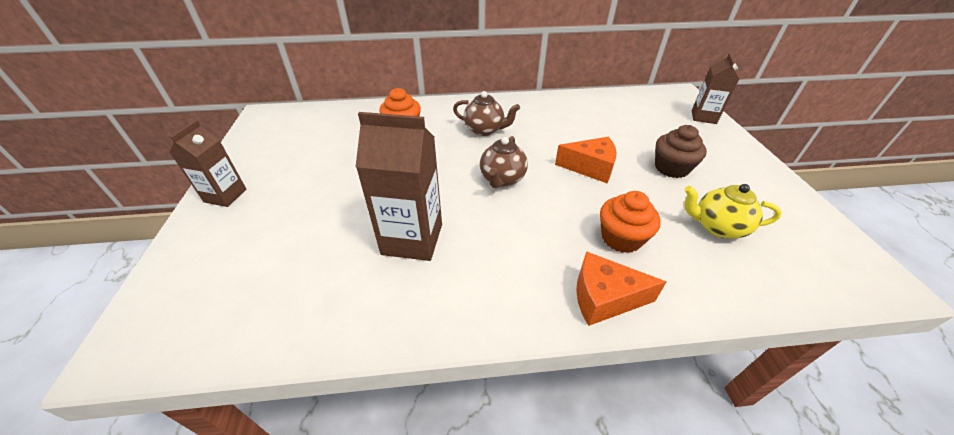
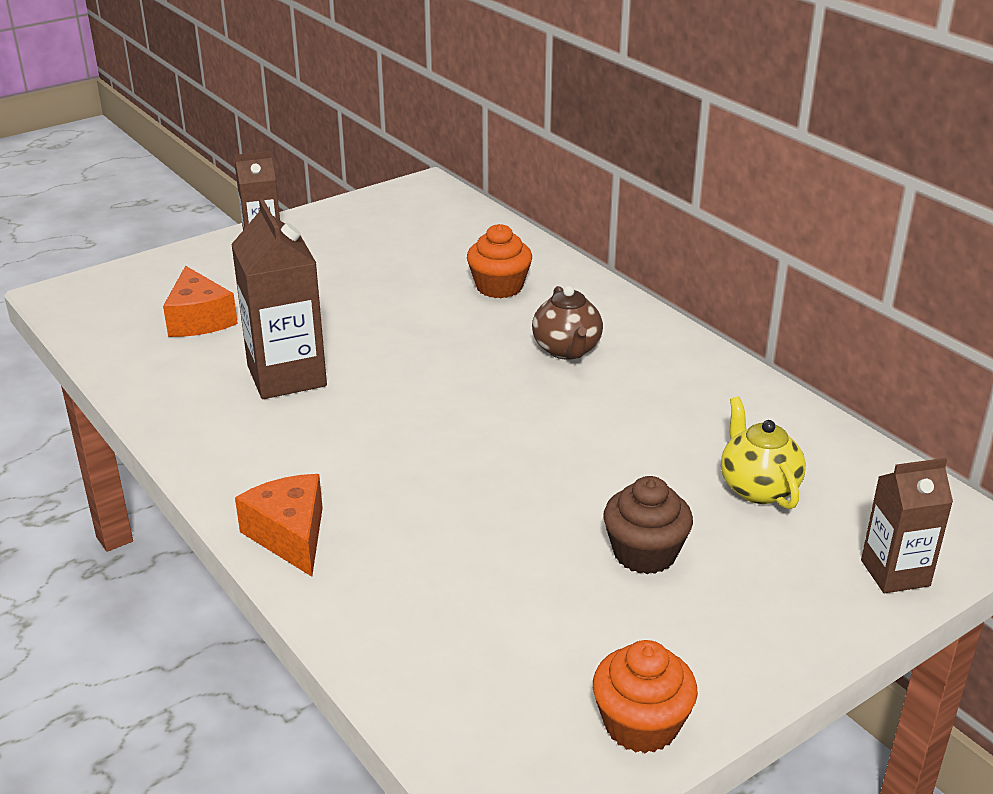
camera: 60 degrees right, 10 degrees down
(502, 179) = (456, 401): brown teapot -> none
(590, 167) = (561, 469): orange cheese -> orange cheese (199, 319)
(621, 238) = (413, 530): orange cupcake -> orange cupcake (641, 724)
(717, 227) = (515, 619): yellow teapot -> yellow teapot (758, 488)

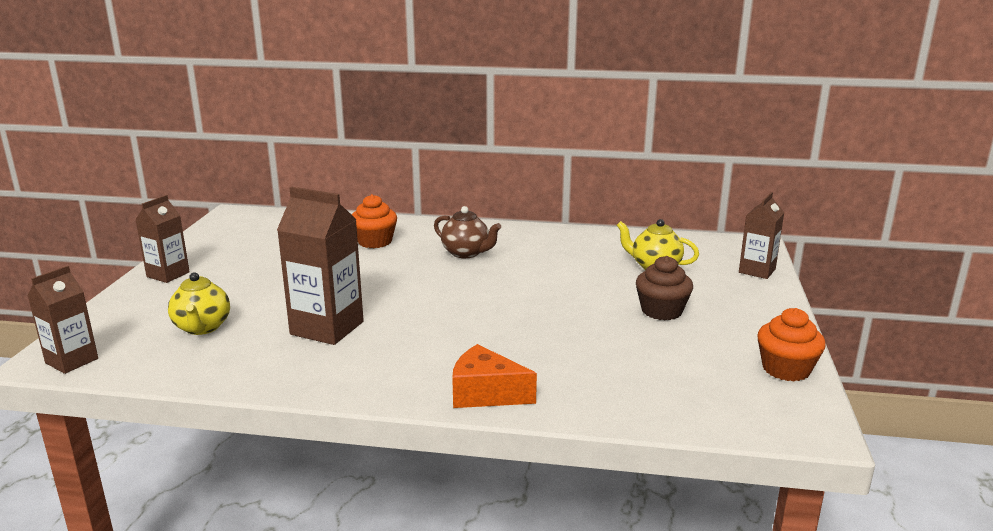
camera: 45 degrees left, 10 degrees down
(72, 305) = (72, 361): none -> brown carton
(199, 319) = (202, 328): orange cheese -> yellow teapot

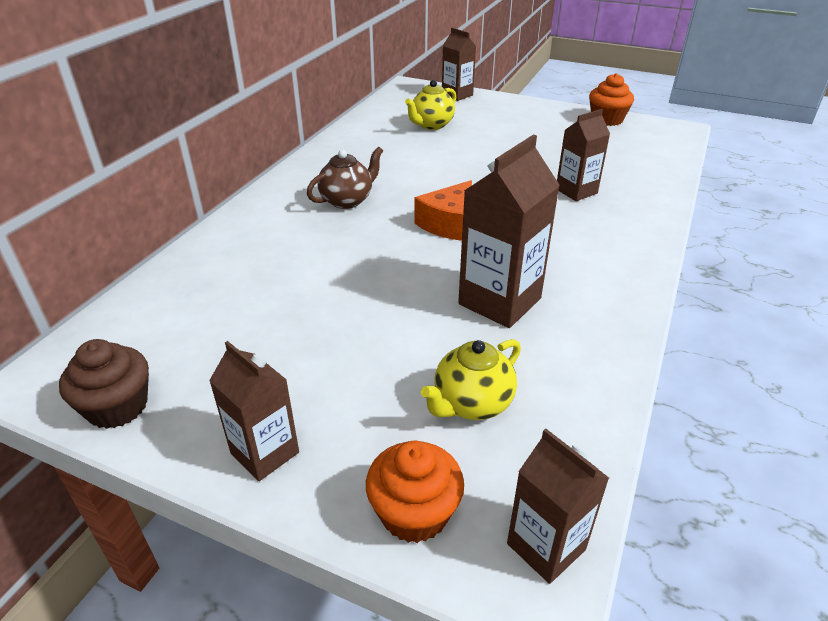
camera: 75 degrees left, 15 degrees up
(202, 328) = (471, 404): yellow teapot -> yellow teapot turned 135 degrees clockwise
(375, 241) = (272, 253): orange cupcake -> orange cupcake (414, 513)
(485, 393) = (639, 226): orange cheese -> orange cheese (448, 223)
(549, 354) = (576, 191): none -> brown carton
(661, 311) = (512, 138): brown cupcake -> brown cupcake (117, 407)

